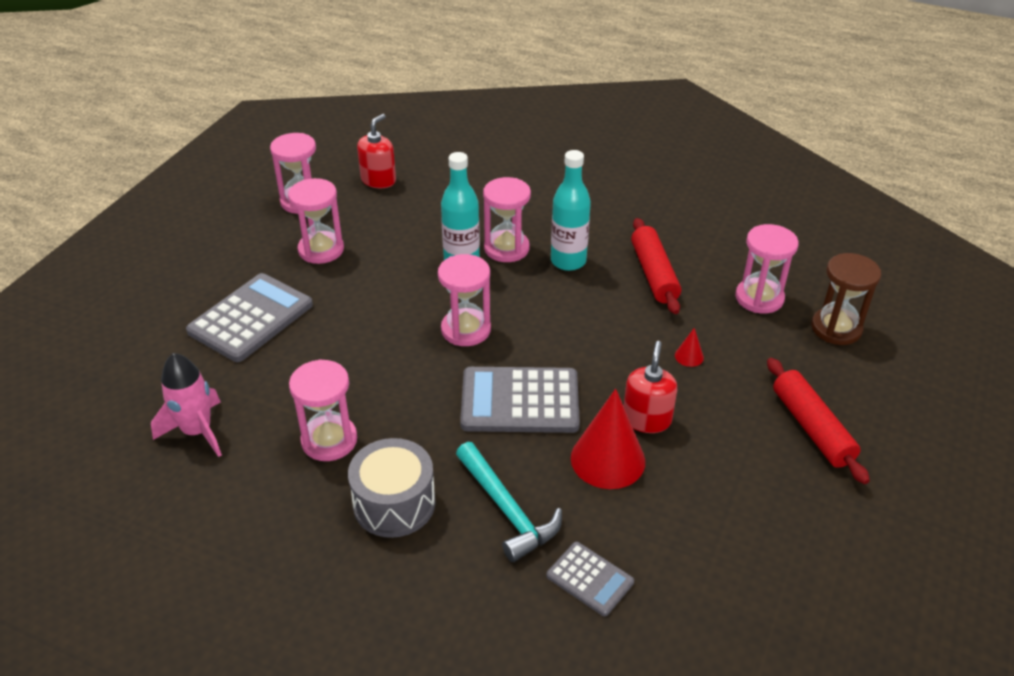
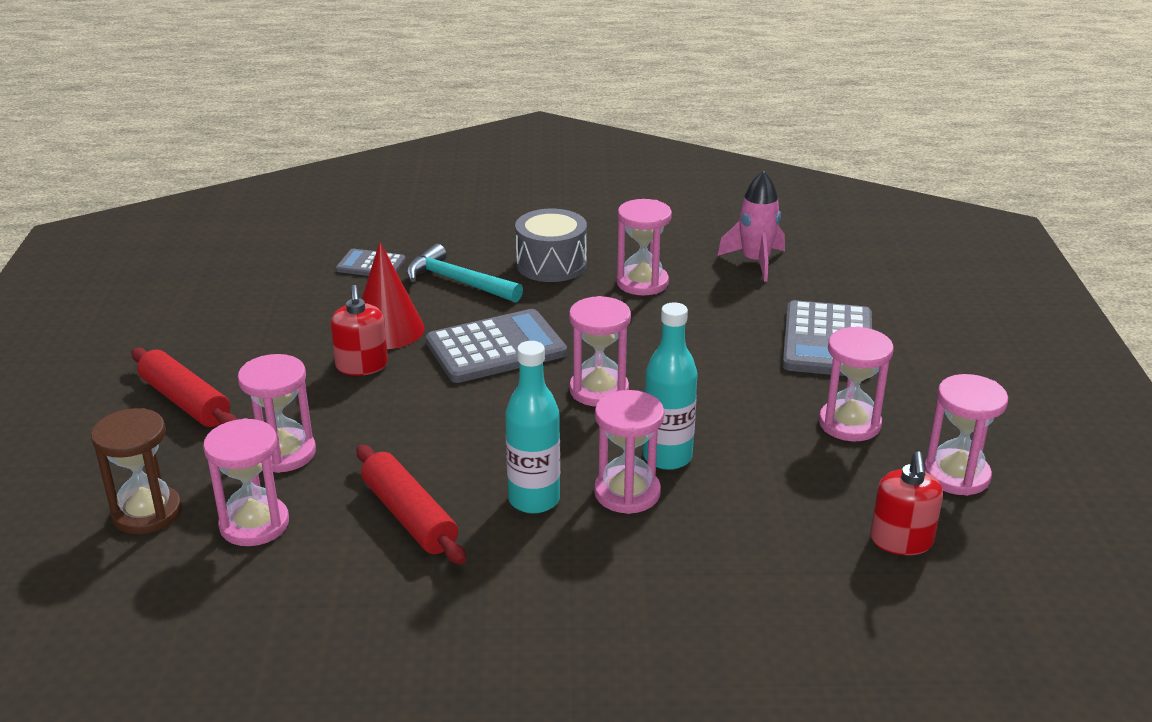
camera: 155 degrees right, 10 degrees down
(689, 356) = (333, 431): red cone -> none
(731, 348) = (283, 453): none -> pink hourglass

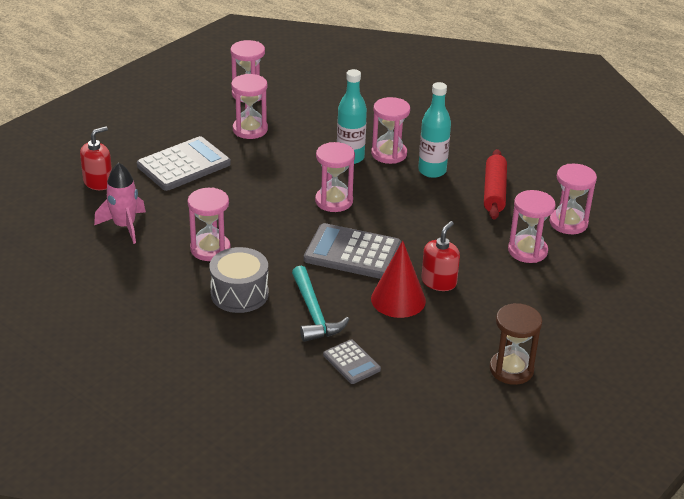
camera: 140 degrees left, 5 degrees up
(147, 513) = (617, 254): brown hourglass -> brown hourglass (511, 369)
(186, 401) = (559, 311): red rolling pin -> none
(901, 541) = (312, 89): red soap dispenser -> red soap dispenser (98, 182)

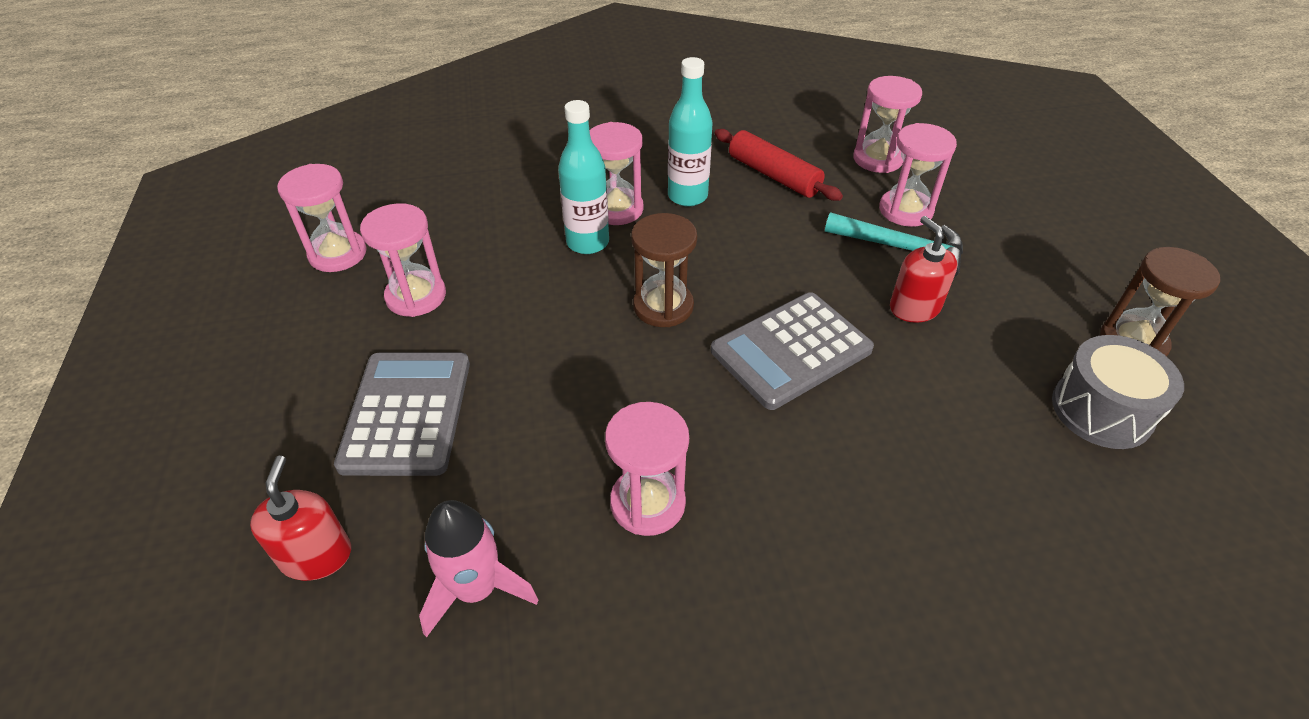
camera: 50 degrees left, 10 degrees up
(239, 294) = (790, 531): grey drum -> grey drum (1101, 410)
(314, 313) = (901, 467): turquoise hammer -> turquoise hammer (902, 248)
(334, 201) = (663, 306): pink hourglass -> brown hourglass
(351, 362) = (1043, 489): grey calculator -> none
(398, 299) = (926, 363): red cone -> none

